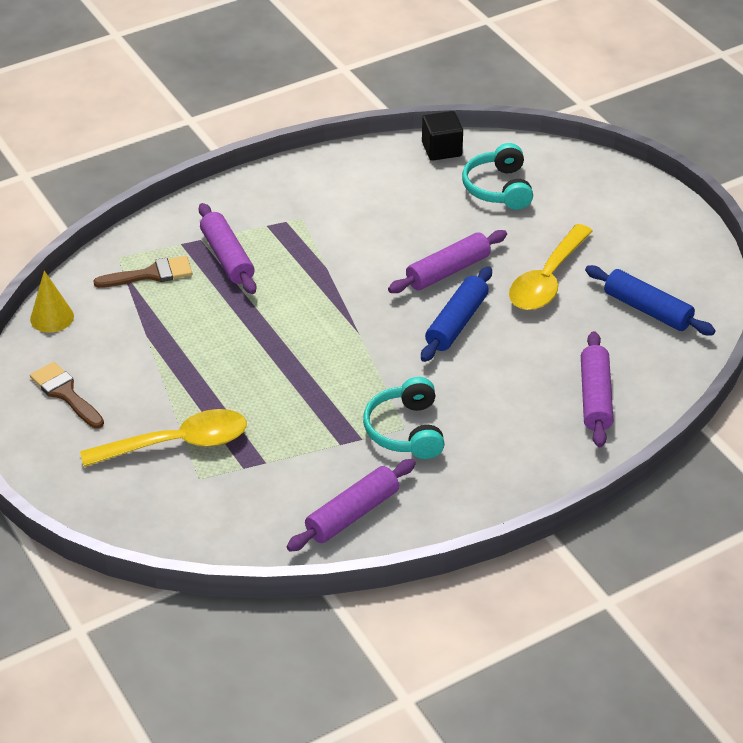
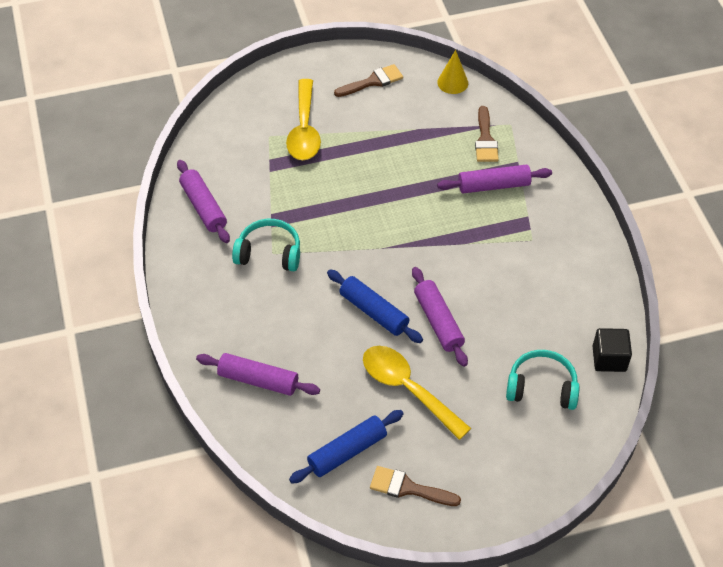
camera: 105 degrees right, 10 degrees up
(664, 260) = (408, 488): none -> brown brush

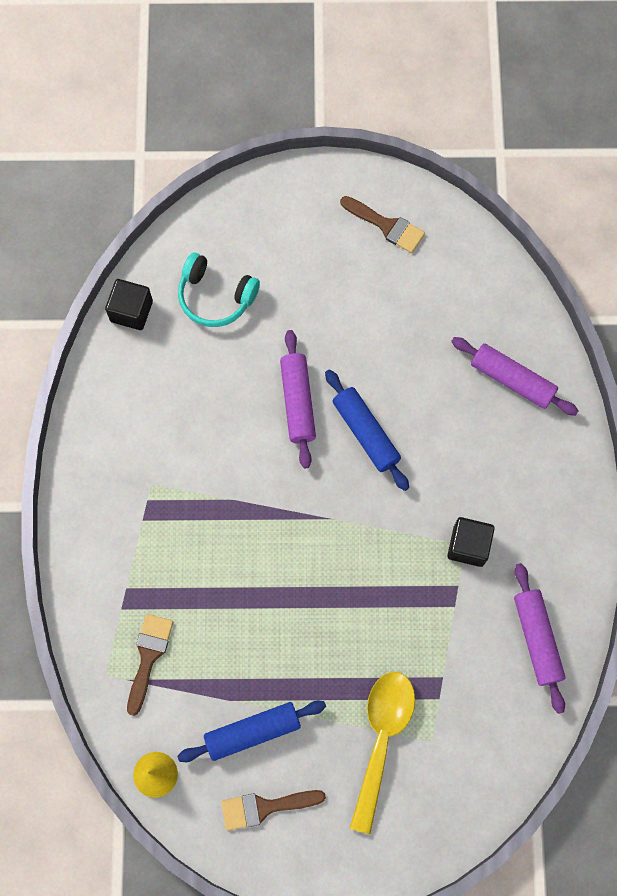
camera: 165 degrees left, 20 degrees up
(269, 253) = (468, 546): turquoise headphones -> black cube
(347, 452) = (437, 277): blue rolling pin -> blue rolling pin (252, 731)
(407, 388) = (356, 330): yellow spoon -> none
(493, 186) = (166, 577): purple rolling pin -> none

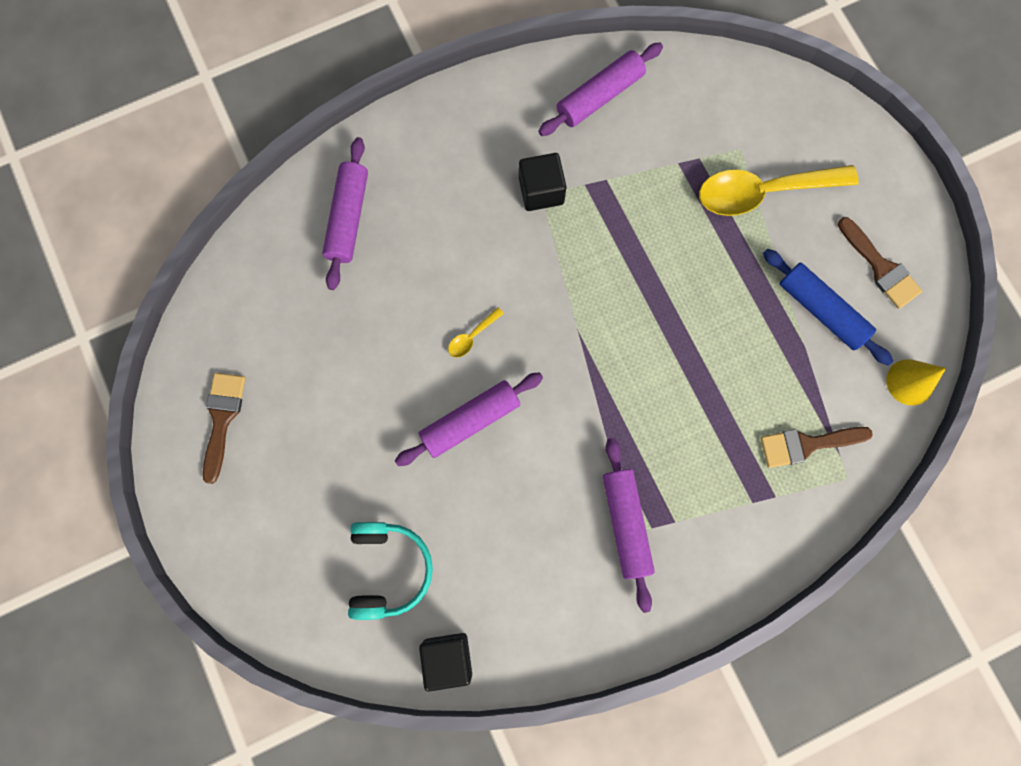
camera: 115 degrees left, 5 degrees up
(160, 482) = (626, 523): none -> purple rolling pin
(365, 433) = (472, 336): blue rolling pin -> yellow spoon

